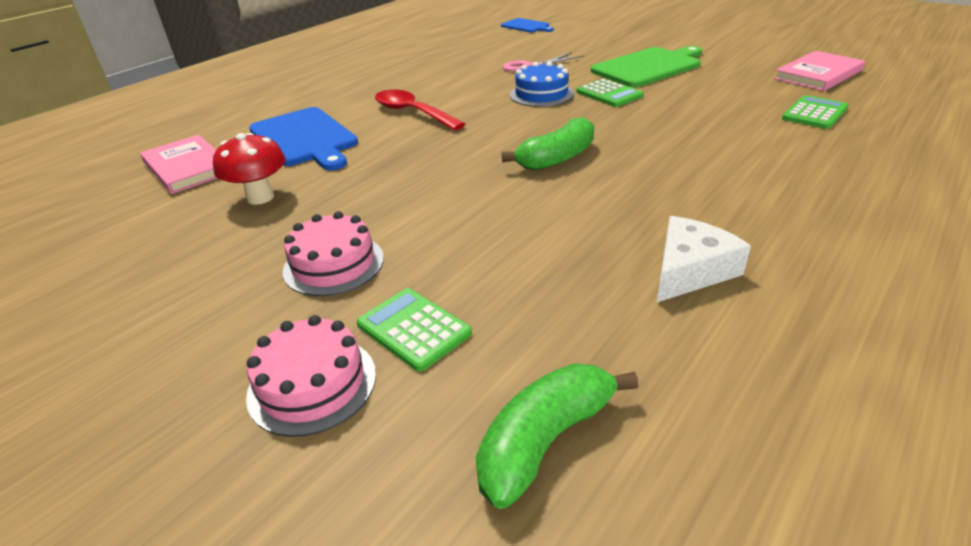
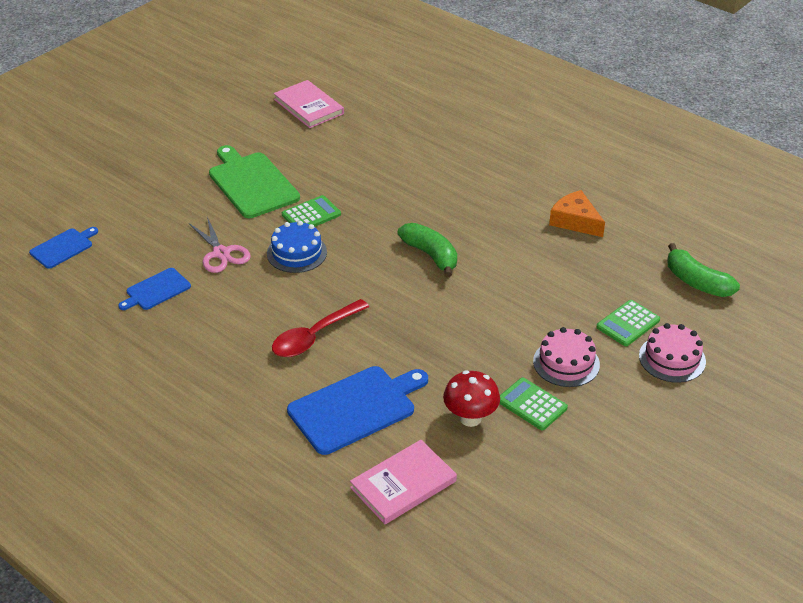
camera: 90 degrees left, 5 degrees up
(478, 55) = (156, 290): none -> blue cutting board
(690, 270) = (575, 221): white cheese -> orange cheese
(814, 113) = (383, 129): green calculator -> green calculator (532, 404)

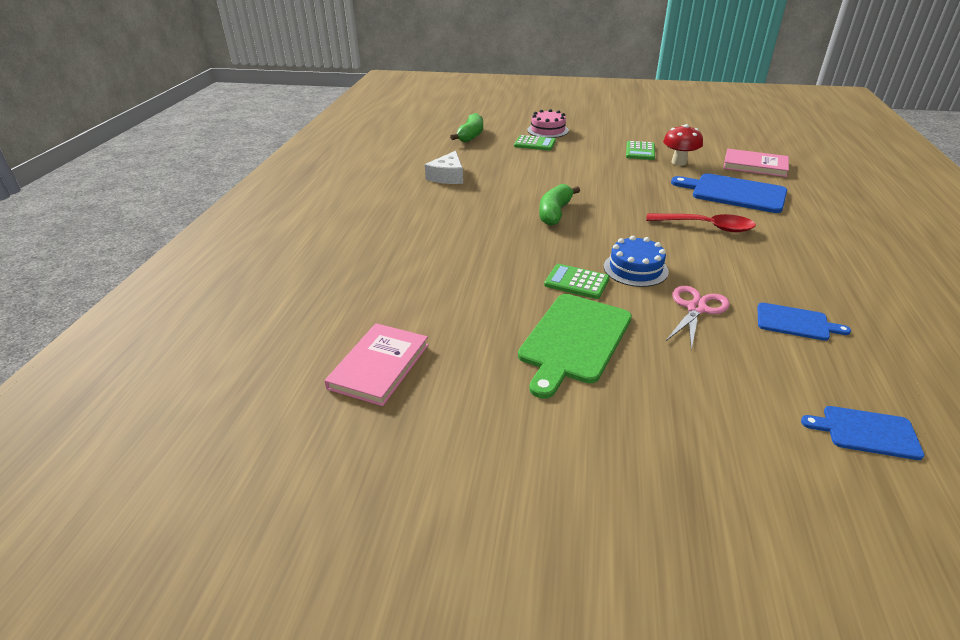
camera: 120 degrees left, 5 degrees down
(566, 363) = (593, 151): pink cake -> none
(575, 221) = (448, 176): orange cheese -> white cheese

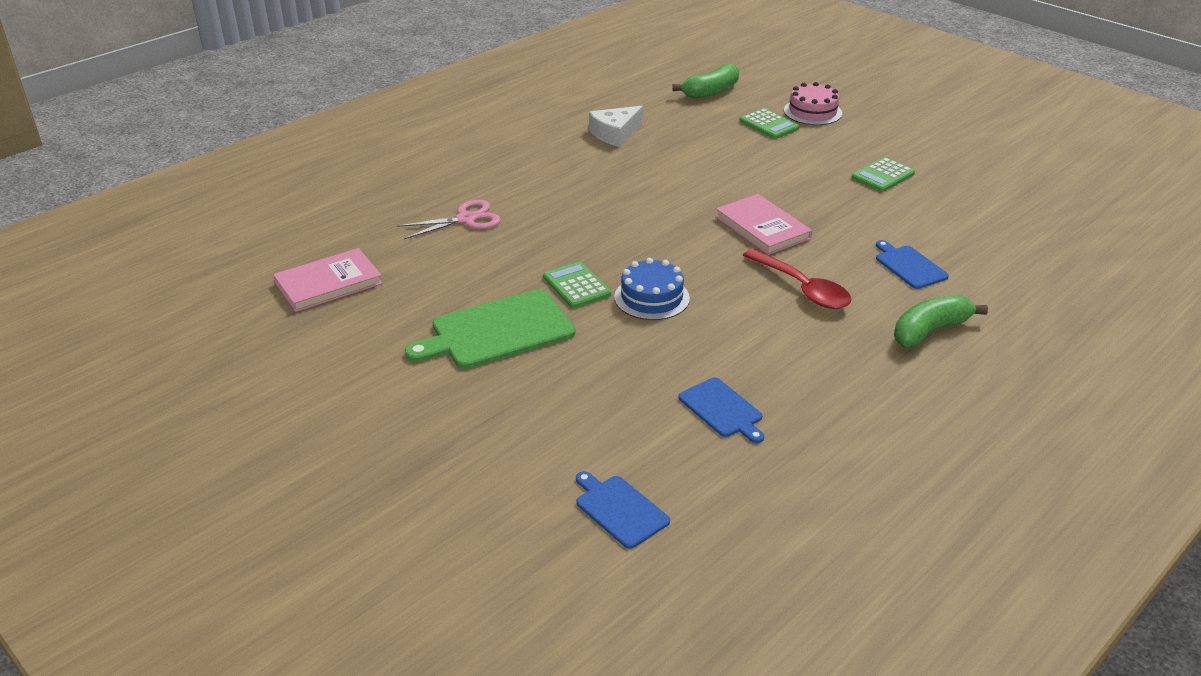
camera: 35 degrees right, 0 degrees up
(555, 213) = (663, 212): green banana -> green banana (929, 331)
(679, 162) = (908, 206): red mushroom -> none
(696, 309) = (647, 356): pink scissors -> pink scissors (466, 219)
(734, 193) = (909, 266): blue cutting board -> blue cutting board, size x0.55
(755, 165) = (1004, 244): pink book -> pink book (762, 227)

